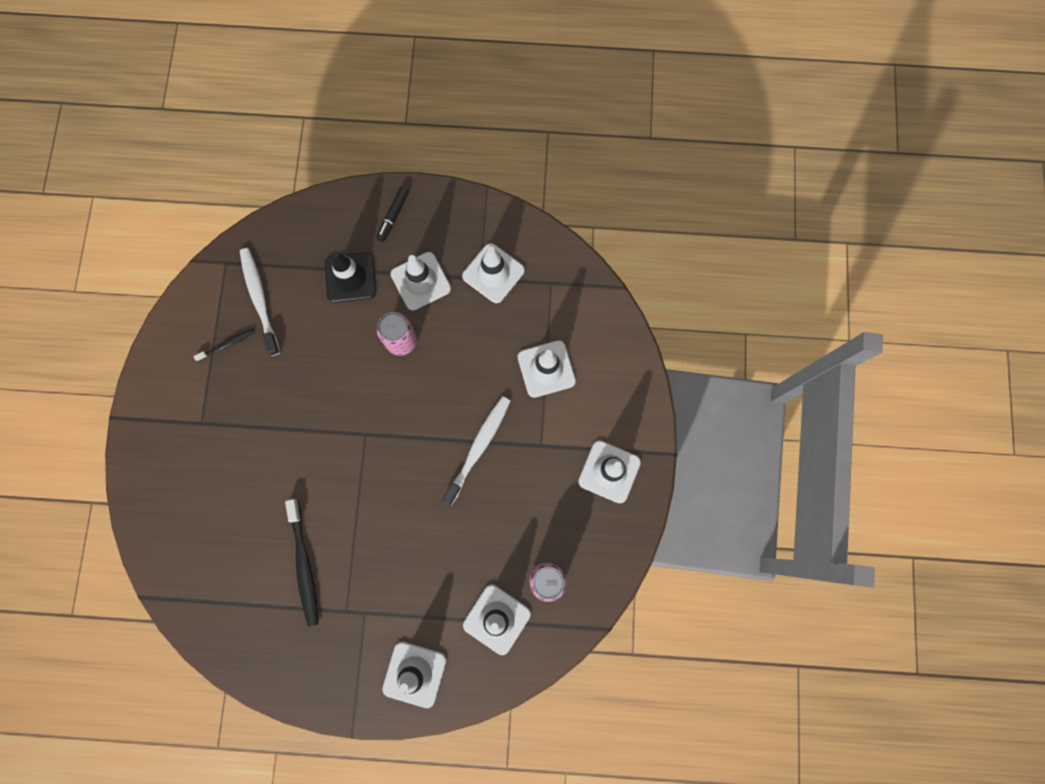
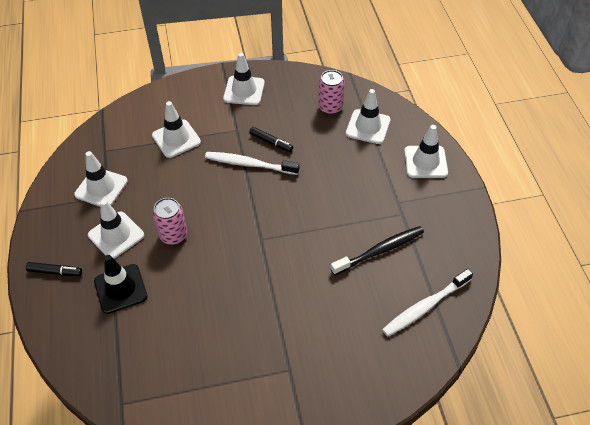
camera: 105 degrees left, 25 degrees down
(227, 344) = (206, 372): black toothbrush -> none
(260, 299) = (155, 358): white toothbrush -> white toothbrush (425, 307)
(506, 483) = (271, 142): none -> black marker

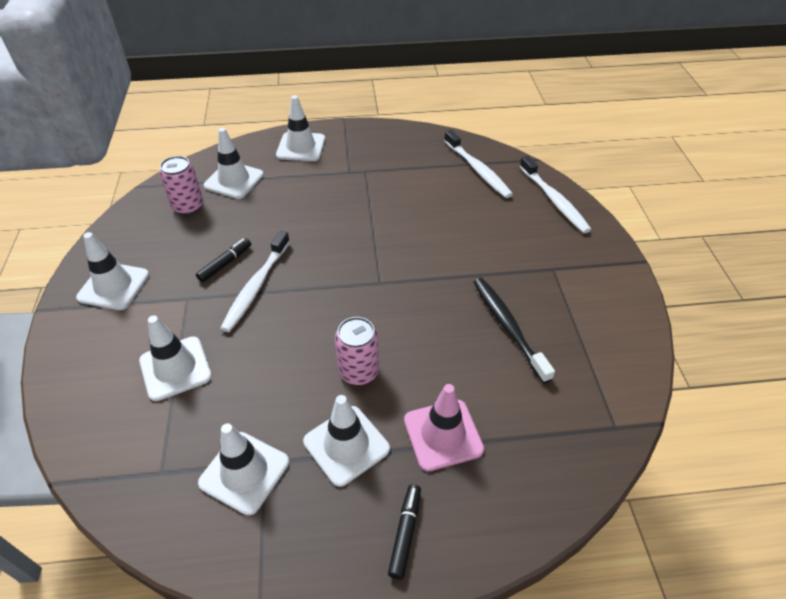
camera: 85 degrees left, 5 degrees down
(120, 289) = (443, 435): black traffic cone -> pink traffic cone
(379, 250) = (410, 190): black toothbrush -> black toothbrush (508, 327)
(389, 377) = (554, 200): none -> white toothbrush

